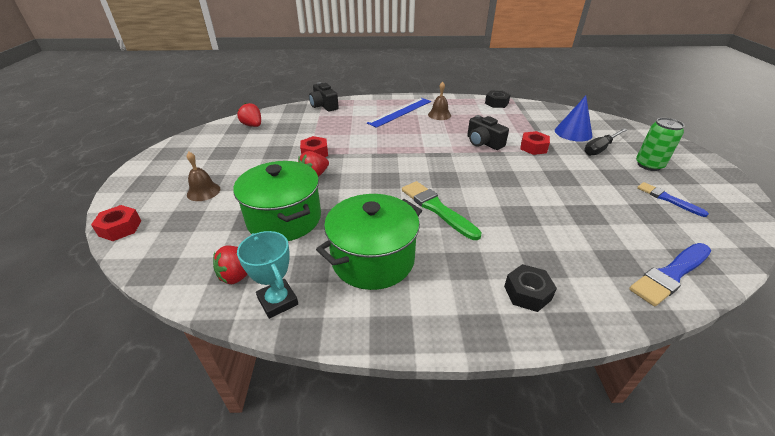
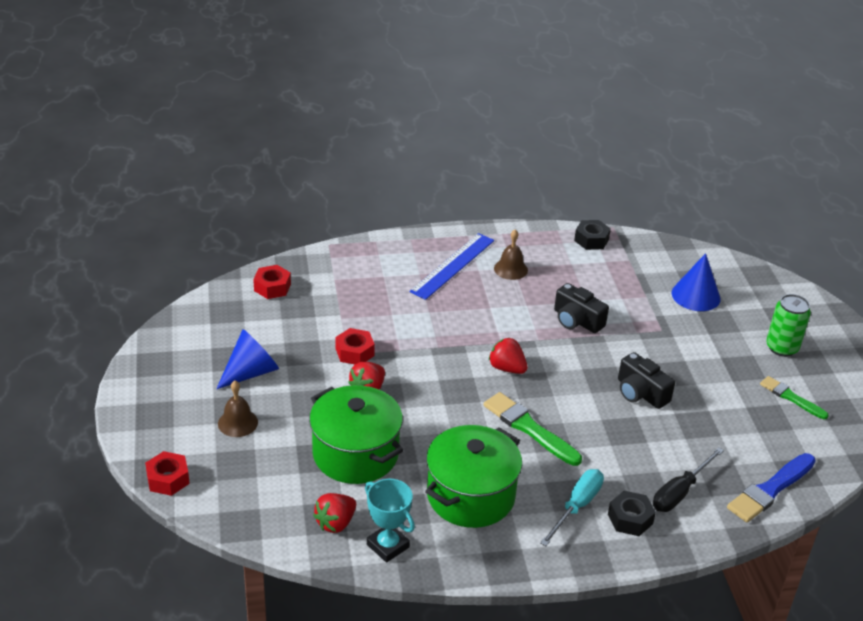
camera: 10 degrees left, 0 degrees up
(234, 161) = (251, 372): none -> blue cone
(252, 125) = (244, 305): red strawberry -> red strawberry (507, 368)
(324, 106) = (334, 257): black camera -> black camera (640, 393)
(473, 277) = (577, 506): none -> turquoise screwdriver
(533, 147) = (642, 326): red nut -> red nut (272, 287)
(600, 148) = (727, 323): black screwdriver -> black screwdriver (680, 492)
(667, 199) = (791, 397): blue brush -> green brush

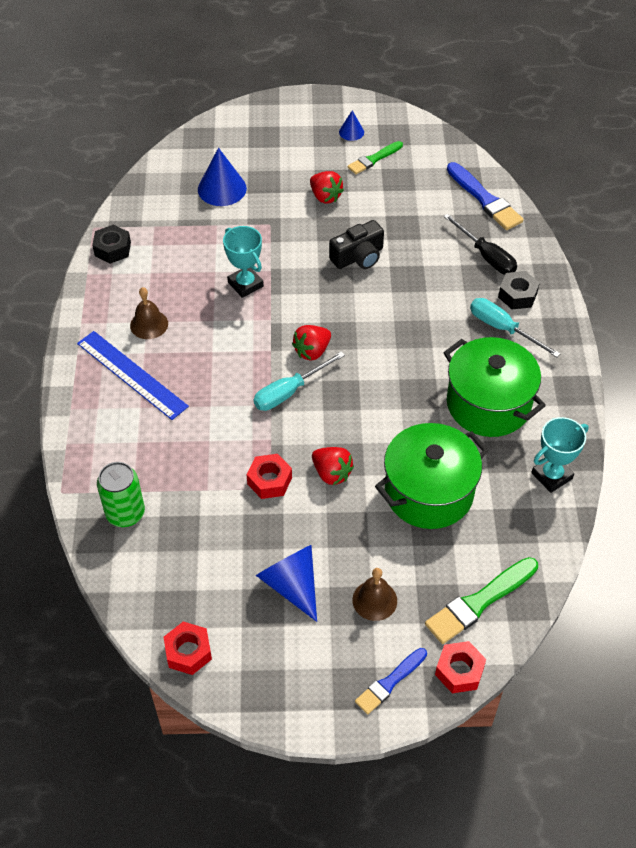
camera: 80 degrees left, 15 degrees up
(158, 435) = (390, 682): none -> blue brush
(272, 287) = (136, 557): red nut -> red nut (188, 652)
(336, 523) = (523, 516): red strawberry -> red strawberry (325, 197)
(455, 357) = (289, 392): none -> turquoise screwdriver
(529, 428) = (400, 347): green brush -> green brush (479, 602)
(576, 320) = (245, 284): black camera -> turquoise trophy
(782, 347) = (307, 148): green can -> green can (125, 513)
(825, 378) = (351, 132): none -> blue cone

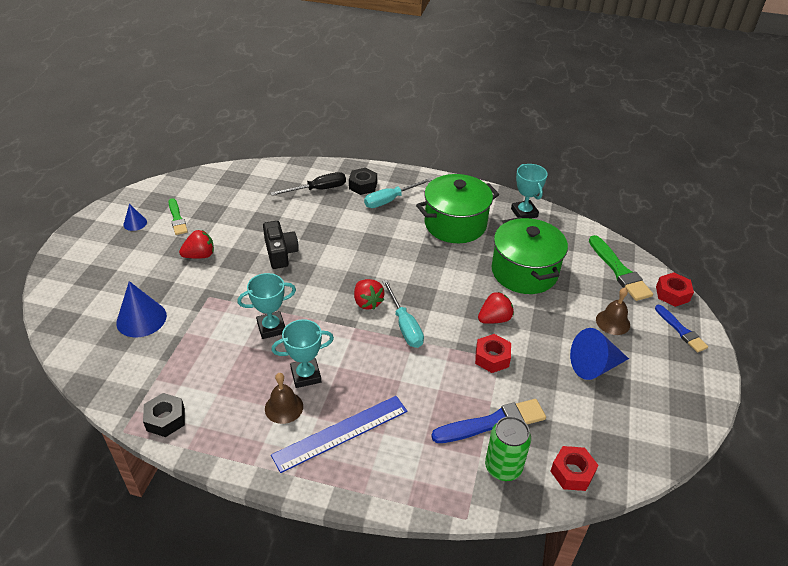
camera: 75 degrees left, 10 degrees down
(188, 652) = (652, 446): red nut -> red nut (572, 472)
(192, 329) = (306, 375): none -> turquoise trophy
(485, 199) = (261, 175): blue brush -> blue brush (493, 423)

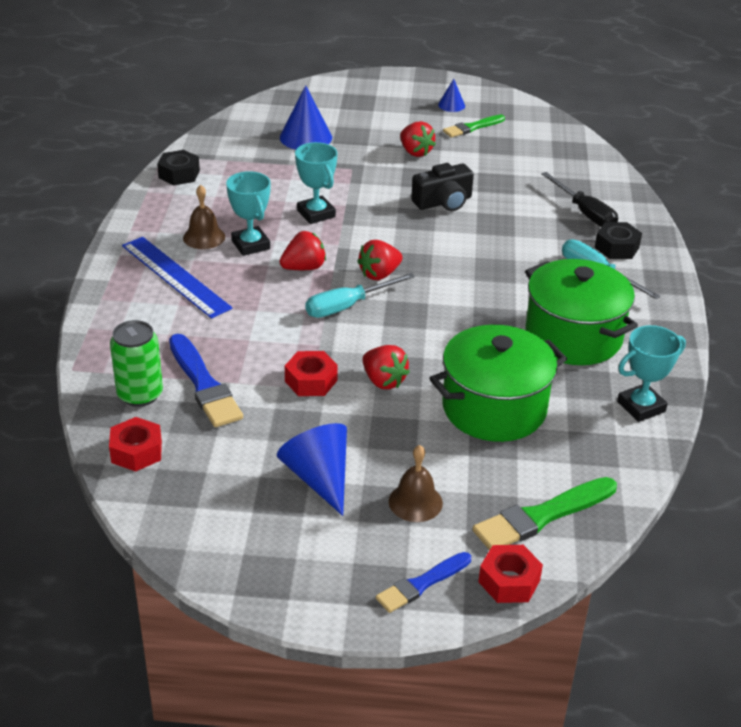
camera: 80 degrees right, 5 degrees down
(348, 345) = (304, 268): none -> red strawberry

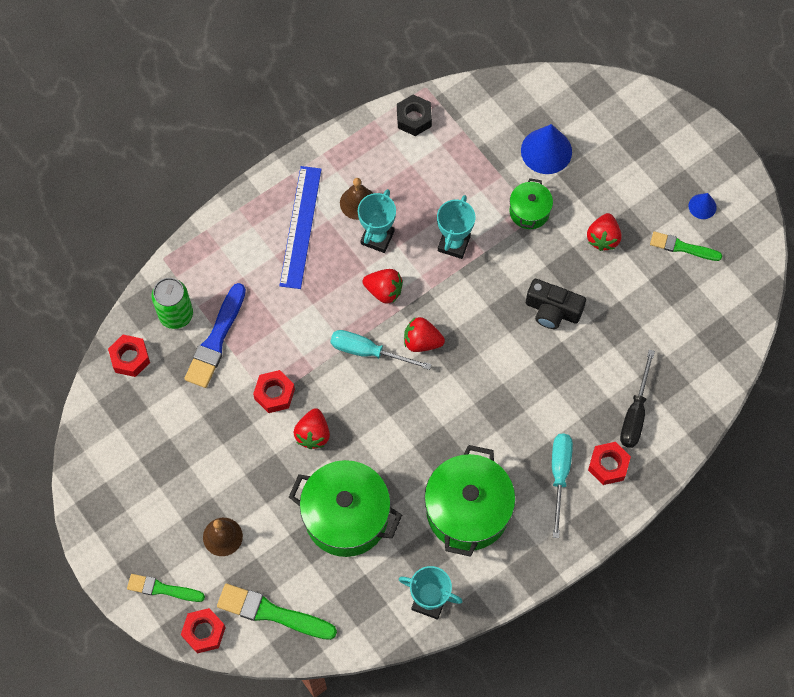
camera: 50 degrees right, 30 degrees up
(319, 478) = (196, 470): blue cone -> none
(343, 169) = (529, 211): none -> green pot
(422, 584) = (162, 589): blue brush -> green brush
(616, 247) = (608, 465): black nut -> red nut

